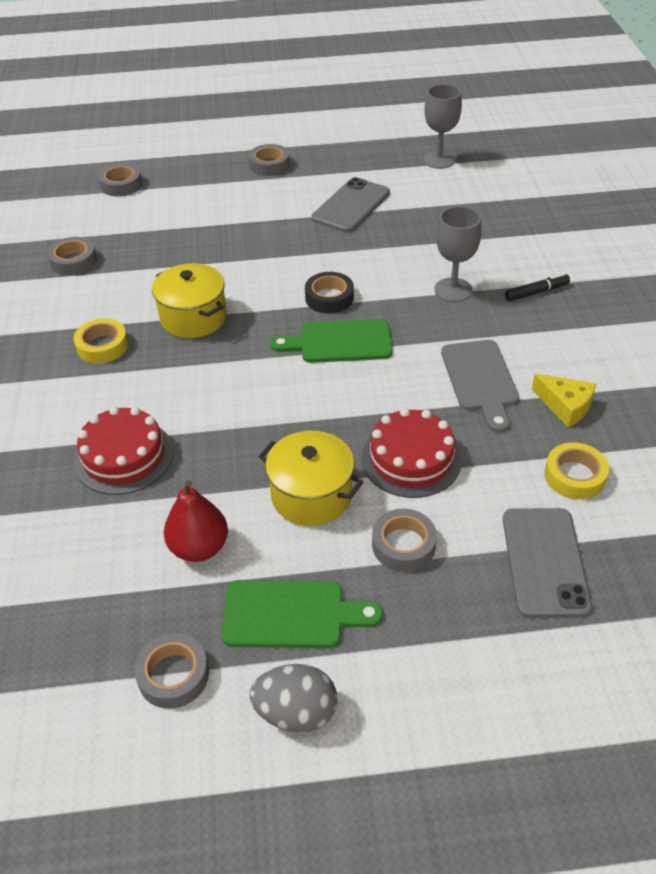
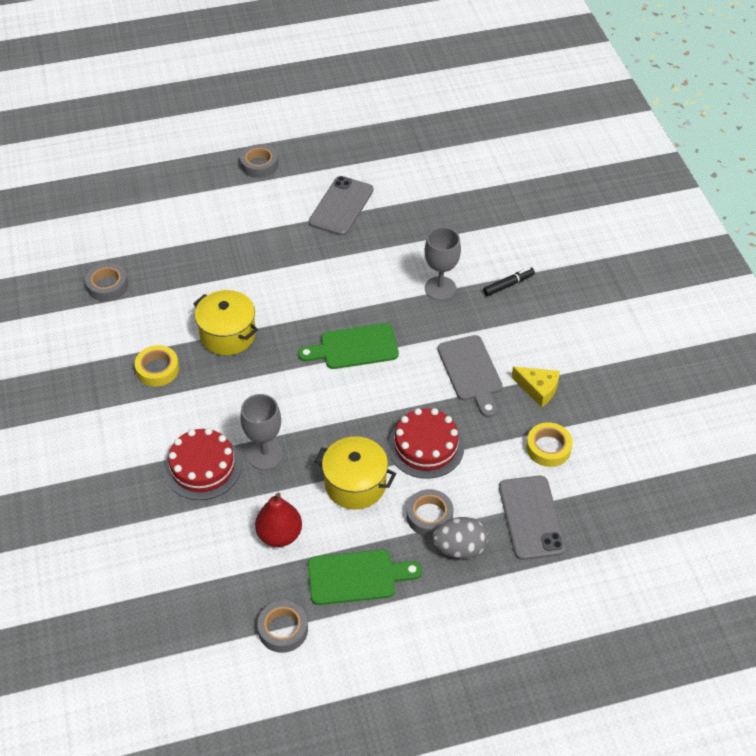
camera: 10 degrees left, 5 degrees up
(121, 185) = (127, 198): grey tape -> none
(296, 712) = (373, 644): grey egg -> grey egg (459, 548)
(329, 298) = (338, 305): black tape -> none
(439, 160) = (412, 148): grey goblet -> grey goblet (265, 455)

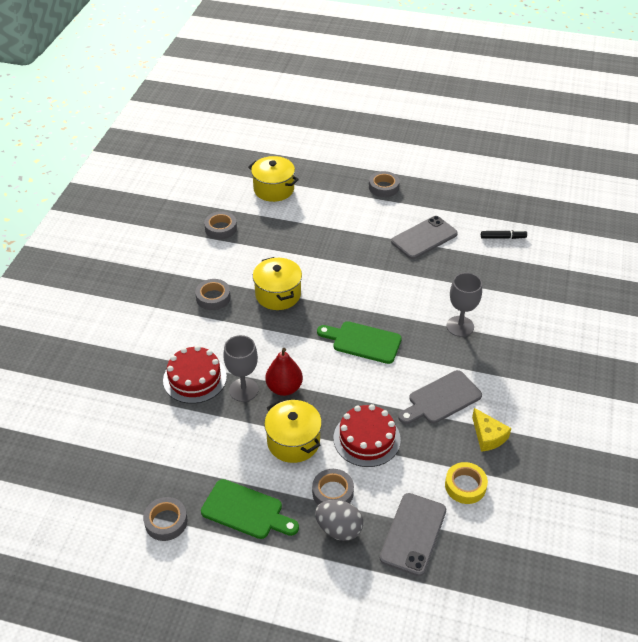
camera: 30 degrees right, 5 degrees down
(136, 214) = (274, 189): none -> yellow pot
(157, 369) = (213, 297): yellow tape -> grey tape
(279, 535) = (213, 452): red pear -> red pear (284, 388)
(471, 372) = (441, 399): grey cutting board -> grey cutting board turned 45 degrees clockwise
(508, 285) = (518, 346): black marker -> black marker (503, 237)

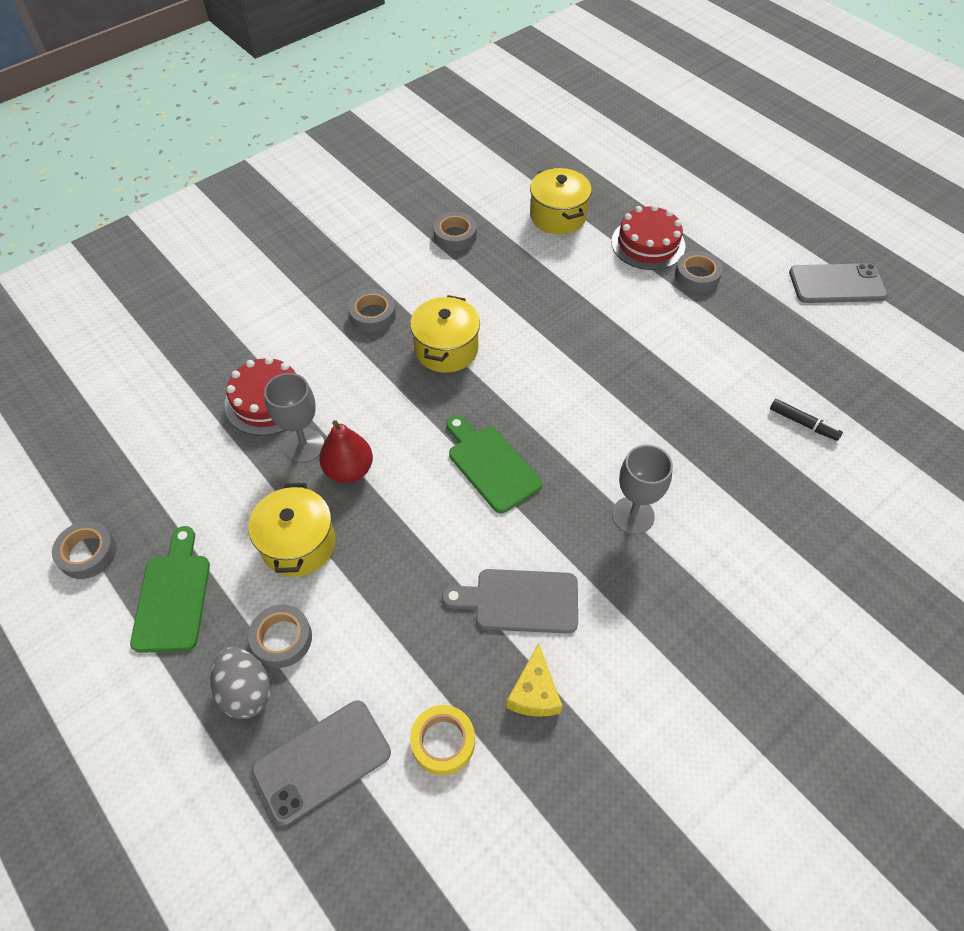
camera: 35 degrees right, 10 degrees up
(246, 511) = (173, 596): green cutting board -> green cutting board turned 150 degrees counterclockwise
(366, 438) = (382, 595): red cake -> red cake (648, 244)
(424, 238) = (691, 369): grey phone -> grey phone (837, 284)

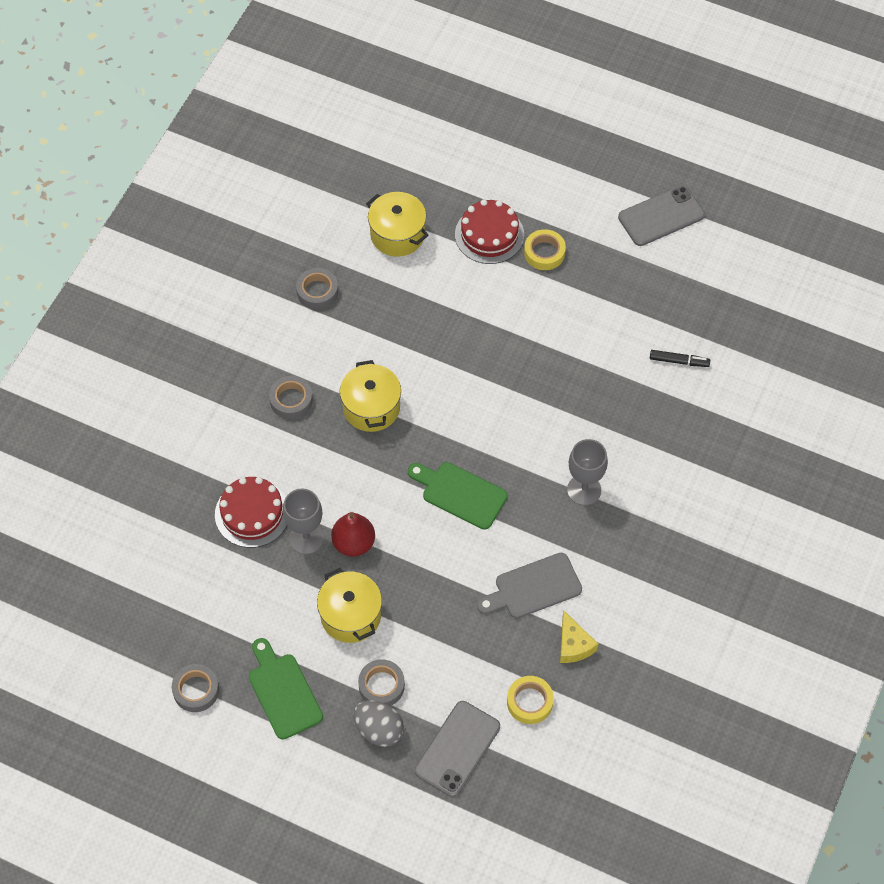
camera: 25 degrees left, 5 degrees up
(697, 276) = (544, 253): grey tape -> yellow tape

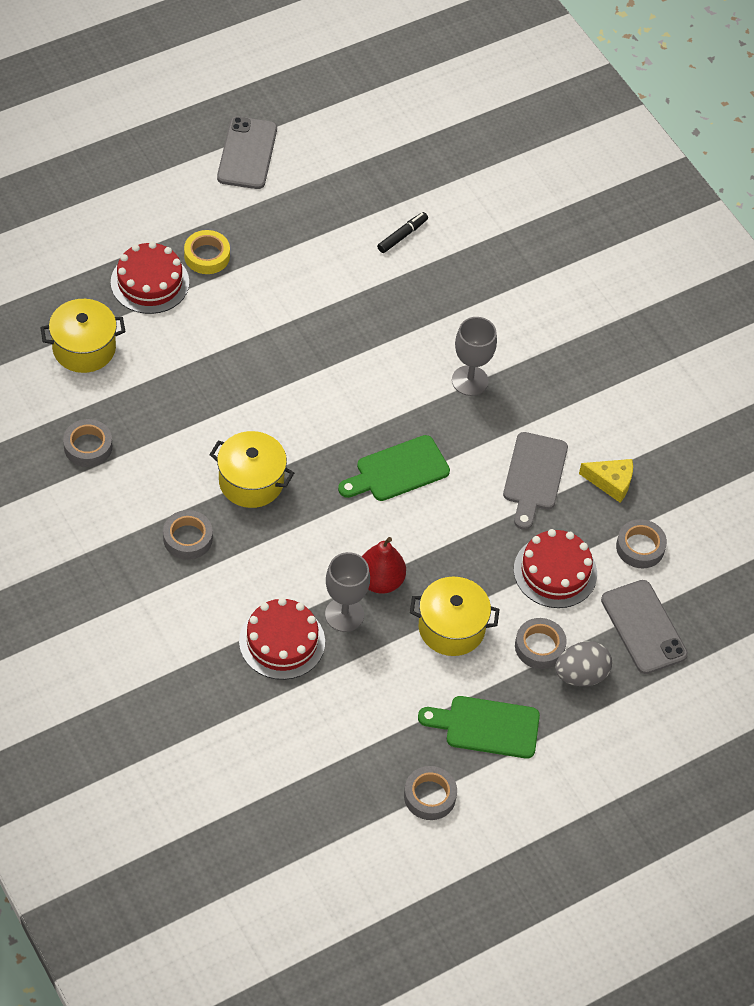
camera: 60 degrees left, 5 degrees down
(457, 655) = (555, 572): none -> red cake
(529, 702) = (640, 547): yellow tape -> grey tape

